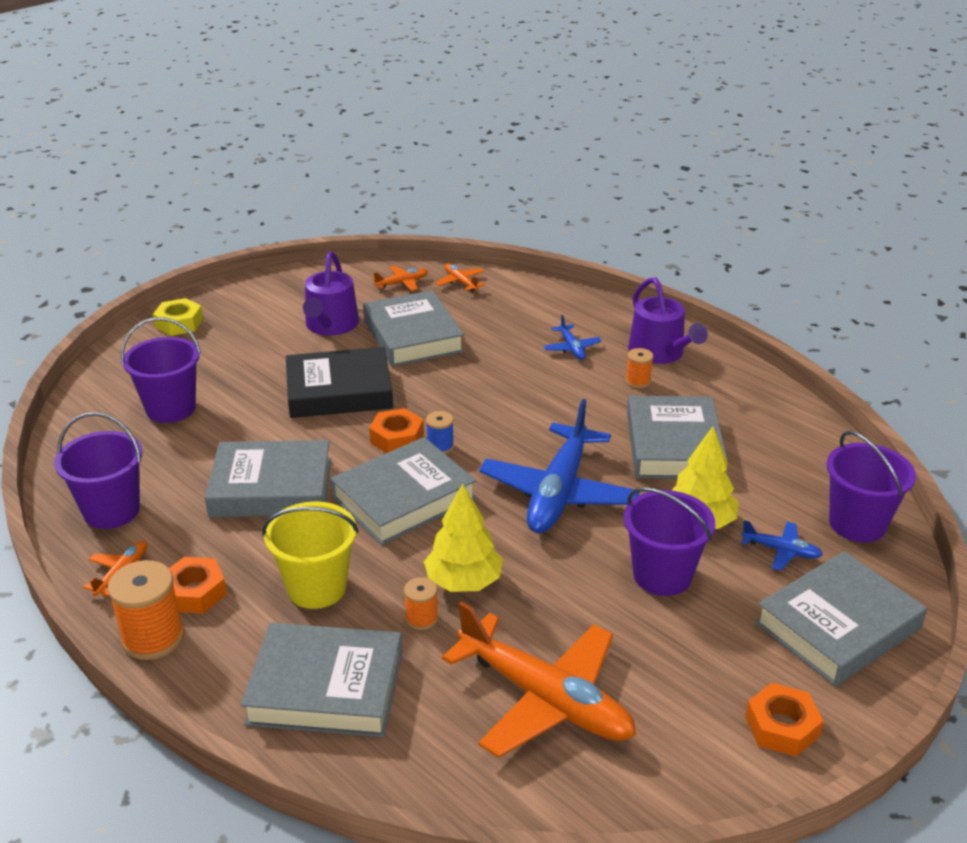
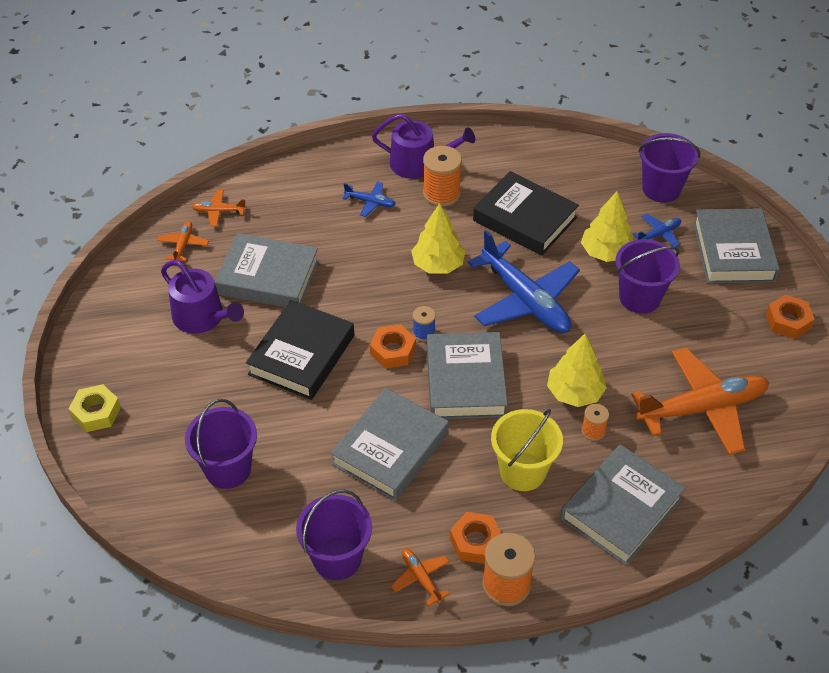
camera: 55 degrees left, 15 degrees up
(540, 418) = (438, 265): none -> yellow tree
(638, 381) = (441, 194): orange spool -> orange spool, size x1.84
(673, 445) = (524, 219): grey book -> black book

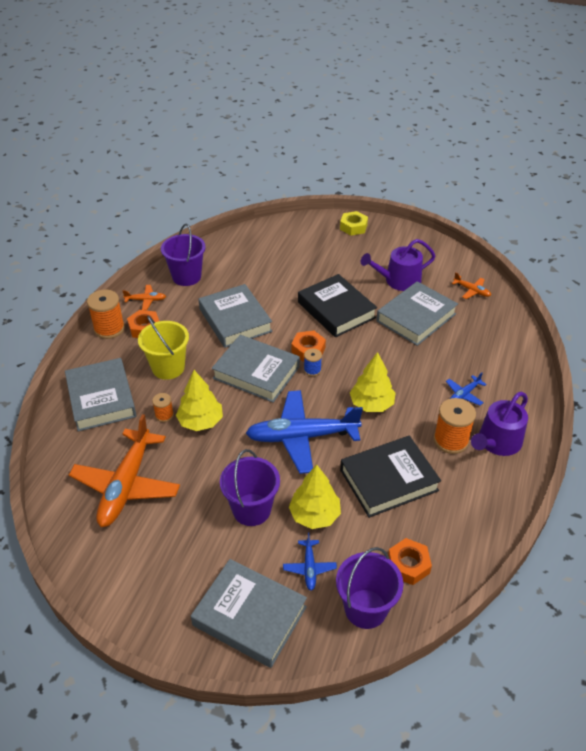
camera: 120 degrees right, 5 degrees down
(219, 211) = (497, 315): orange plane -> none
(228, 469) = (276, 258): purple bucket -> none
(788, 321) = (147, 602): orange nut -> orange nut (408, 565)

